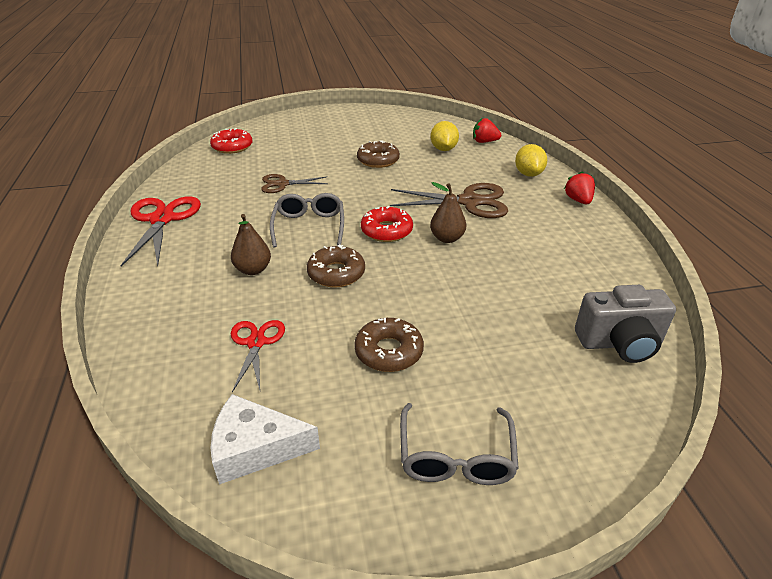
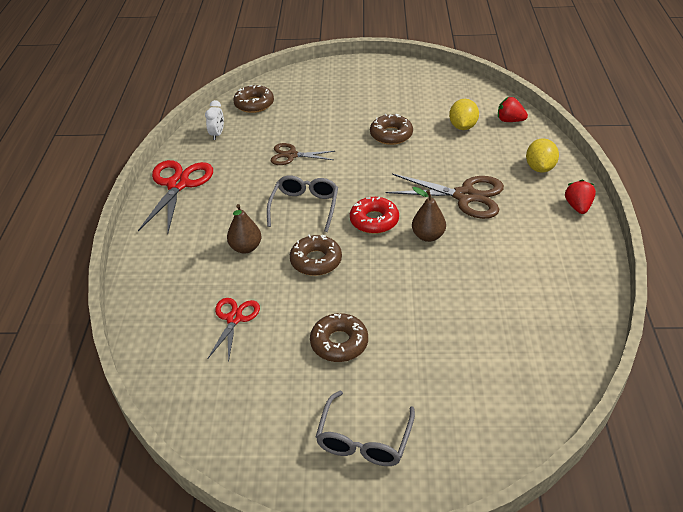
camera: 15 degrees right, 5 degrees up
(198, 173) = (217, 134): none -> white clock
(232, 147) = (254, 104): red donut -> brown donut
(255, 448) = (216, 406): white cheese -> none
(619, 343) = (544, 366): grey camera -> none

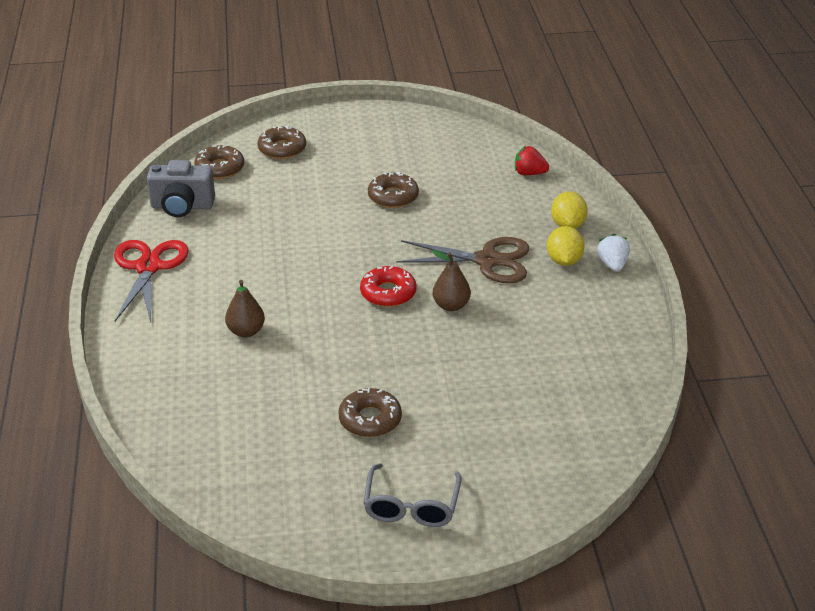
camera: 10 degrees left, 5 degrees down
(217, 134) = (182, 207): white clock -> grey camera
(234, 318) = (249, 405): red scissors -> none
(291, 155) = (278, 226): brown scissors -> none
(304, 207) = (305, 283): grey glasses -> none
(316, 261) = (329, 340): brown donut -> brown donut (282, 149)
(462, 127) = (475, 183): yellow lemon -> yellow lemon (564, 261)
(578, 207) = (612, 264): red strawberry -> white strawberry

